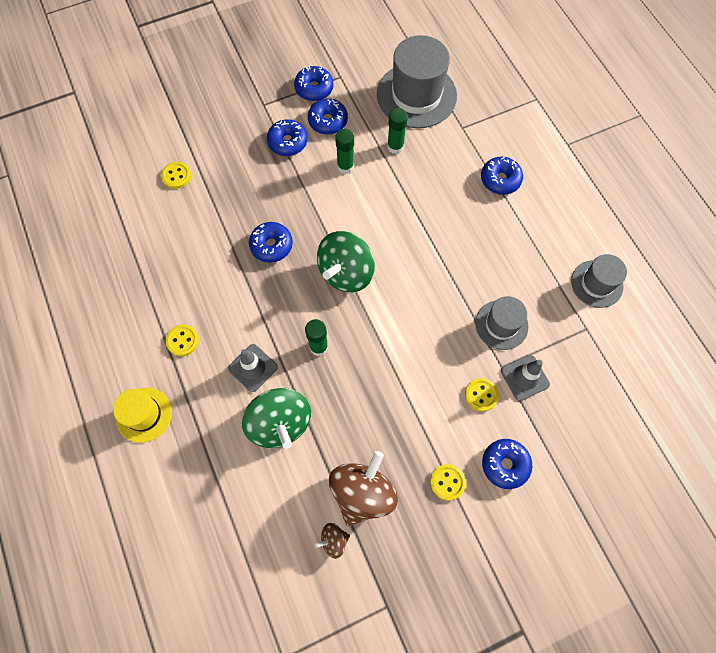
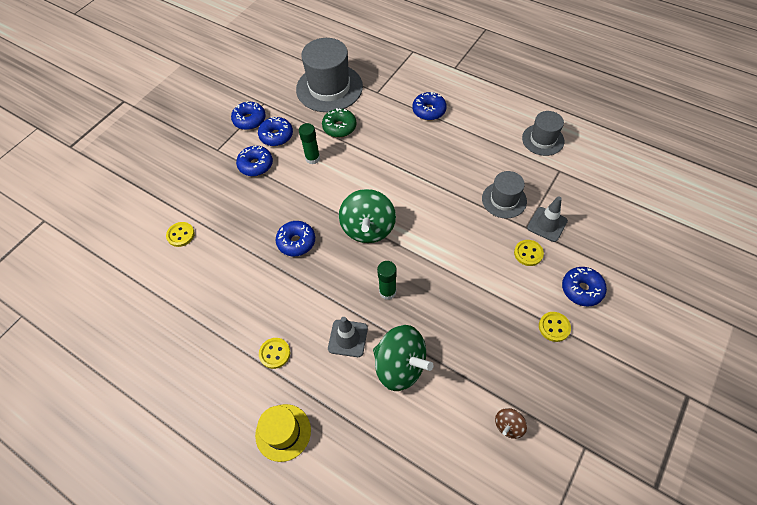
camera: 30 degrees left, 10 degrees down
(362, 493) = (501, 375): brown spinning top -> none
(395, 147) = (339, 127): green glue stick -> green donut

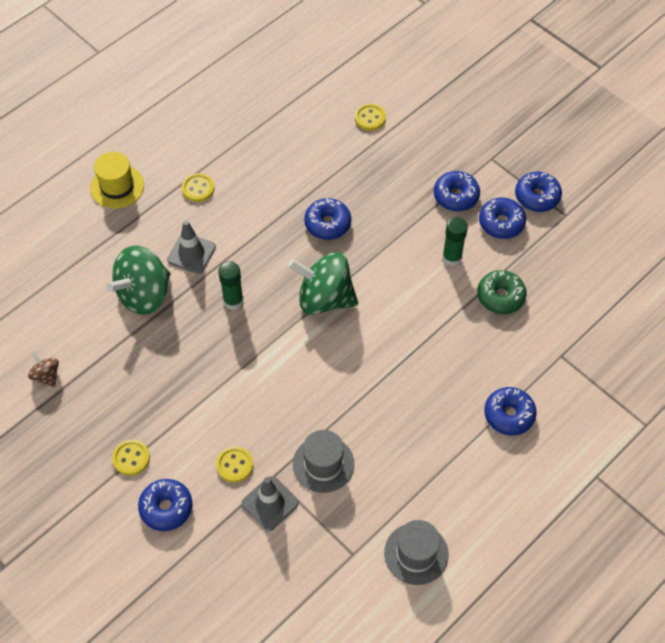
camera: 100 degrees right, 0 degrees up
(329, 88) = (581, 297): grey hat -> none

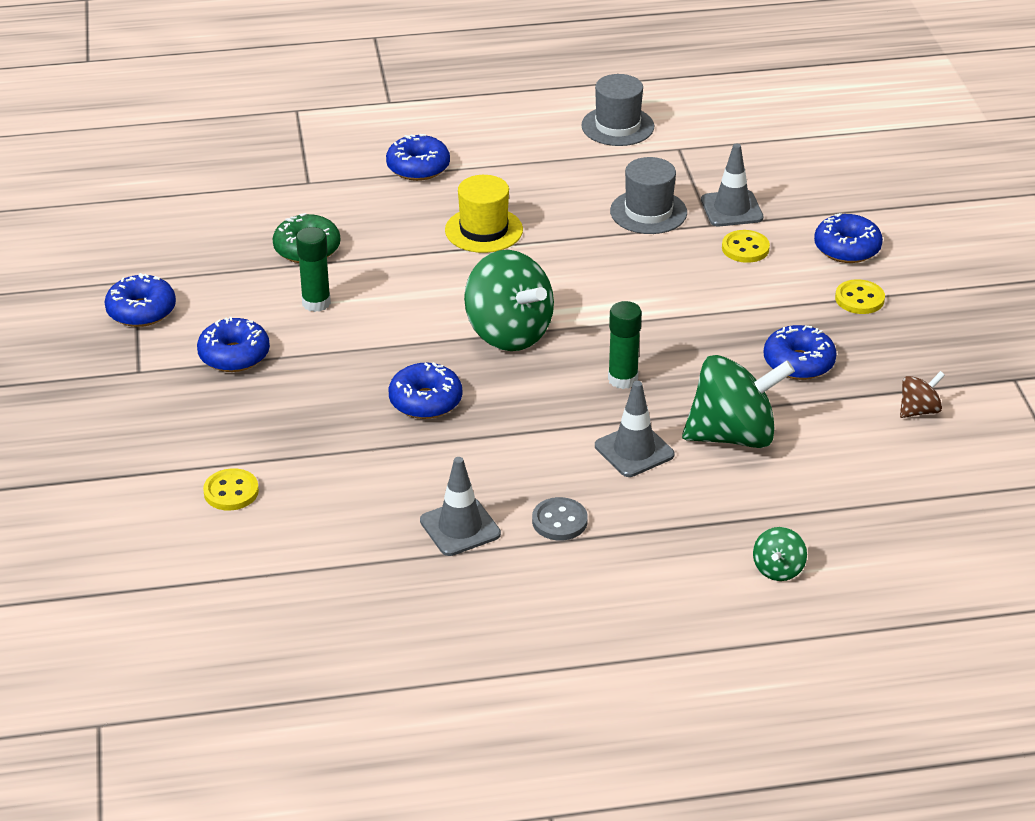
camera: 145 degrees left, 20 degrees down
(46, 375) = (919, 410): brown spinning top -> brown spinning top turned 120 degrees counterclockwise
(69, 219) = (778, 569): none -> green spinning top
(117, 186) = (676, 580): yellow hat -> yellow hat (483, 230)
(198, 188) = (559, 521): yellow button -> grey button
(244, 158) = (460, 527): none -> grey traffic cone
(501, 223) = (217, 307): blue donut -> blue donut (798, 363)

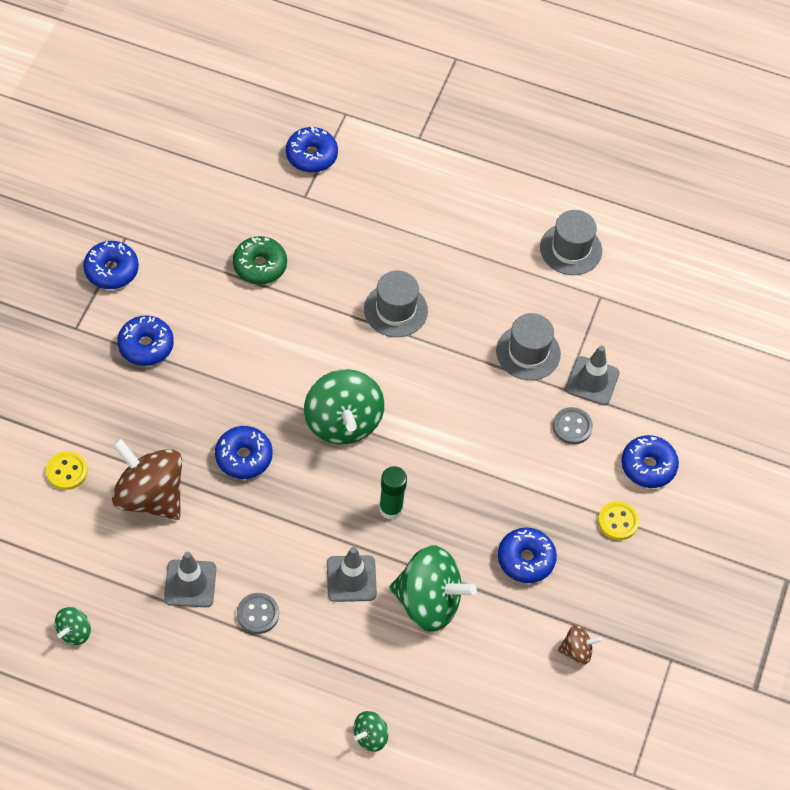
camera: 25 degrees right, 20 degrees up
(316, 303) = (231, 323): green glue stick -> none
(347, 473) = (150, 496): none -> brown spinning top
(361, 625) = (74, 632): none -> green spinning top
(418, 167) = (392, 220): blue donut -> blue donut (311, 155)
(483, 230) = (395, 310): yellow hat -> grey hat
(745, 248) = (572, 427): yellow button -> grey button

